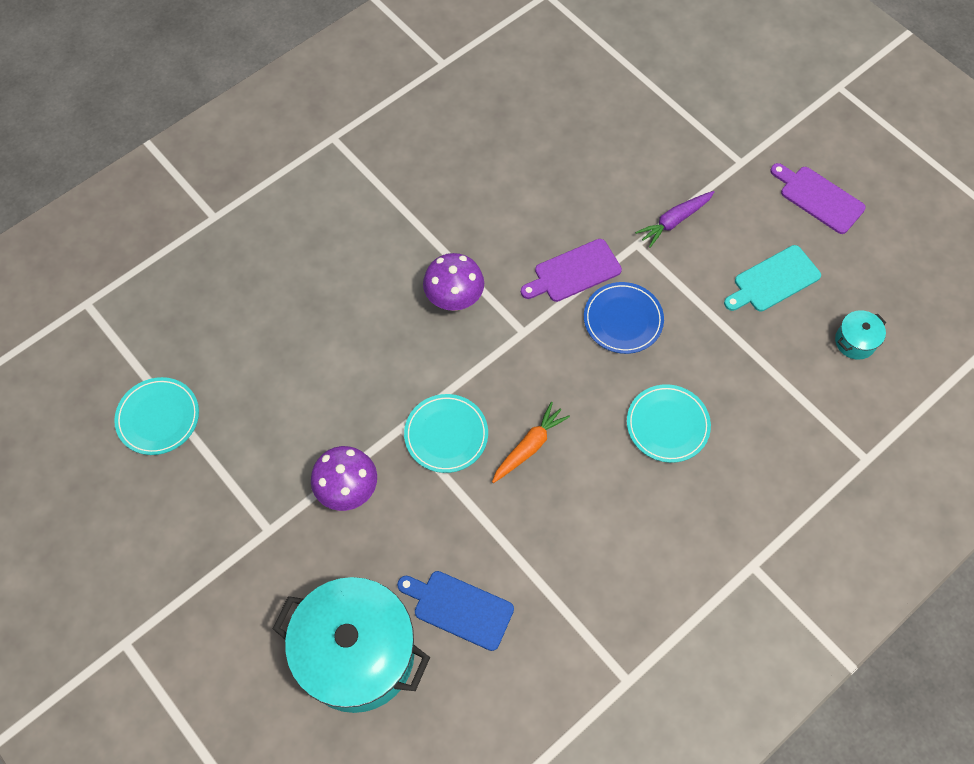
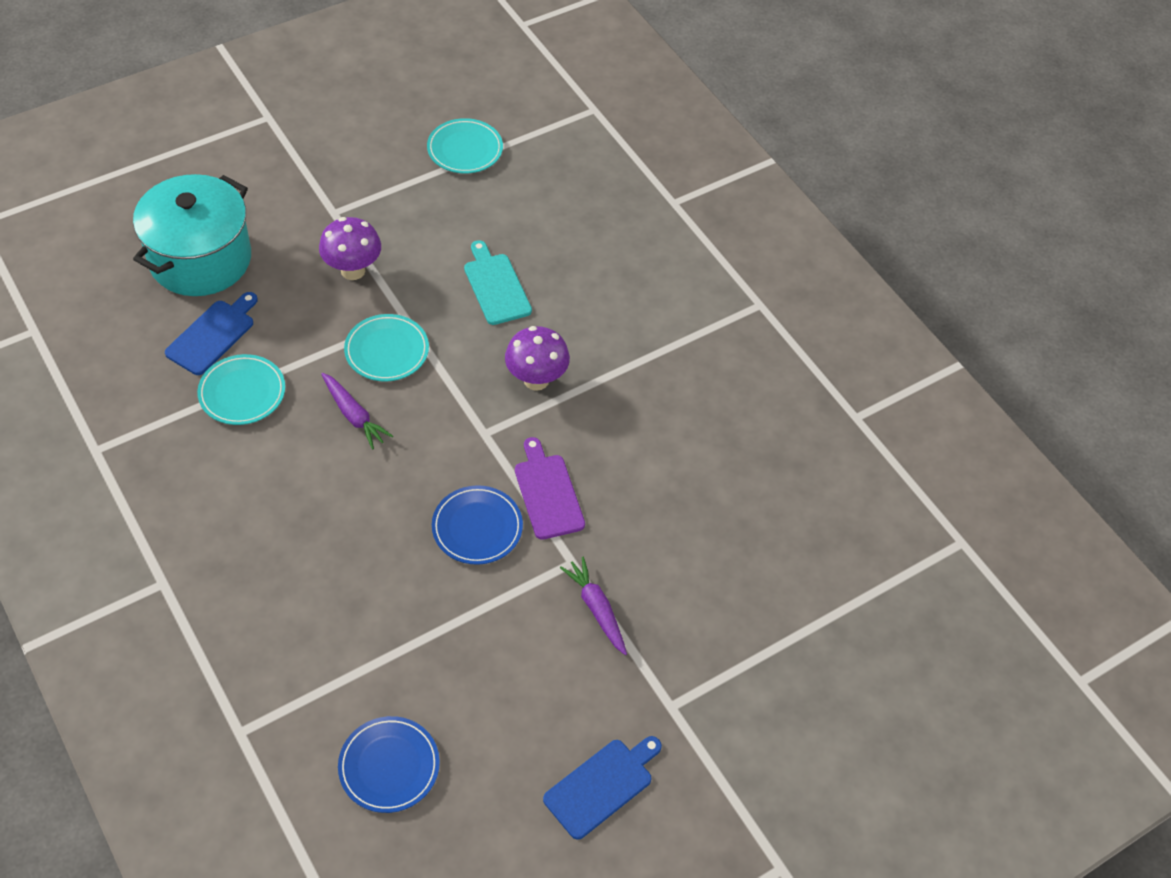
camera: 95 degrees right, 10 degrees down
(529, 446) = (354, 415): orange carrot -> purple carrot
(667, 425) = (341, 542): turquoise plate -> turquoise plate (242, 392)
(773, 280) = (493, 697): turquoise cutting board -> turquoise cutting board (496, 286)
(818, 198) = (602, 785): purple cutting board -> blue cutting board
(855, 341) = (389, 766): turquoise pot -> blue plate

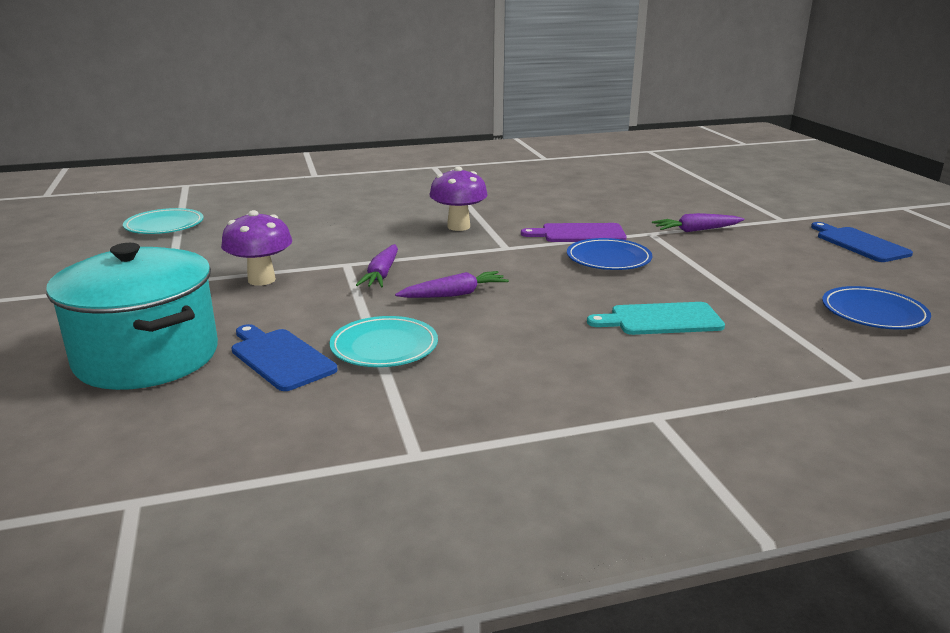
camera: 70 degrees left, 30 degrees down
(387, 350) = (381, 274): turquoise plate -> purple carrot
(496, 286) = (342, 230): turquoise cutting board -> turquoise cutting board (661, 320)

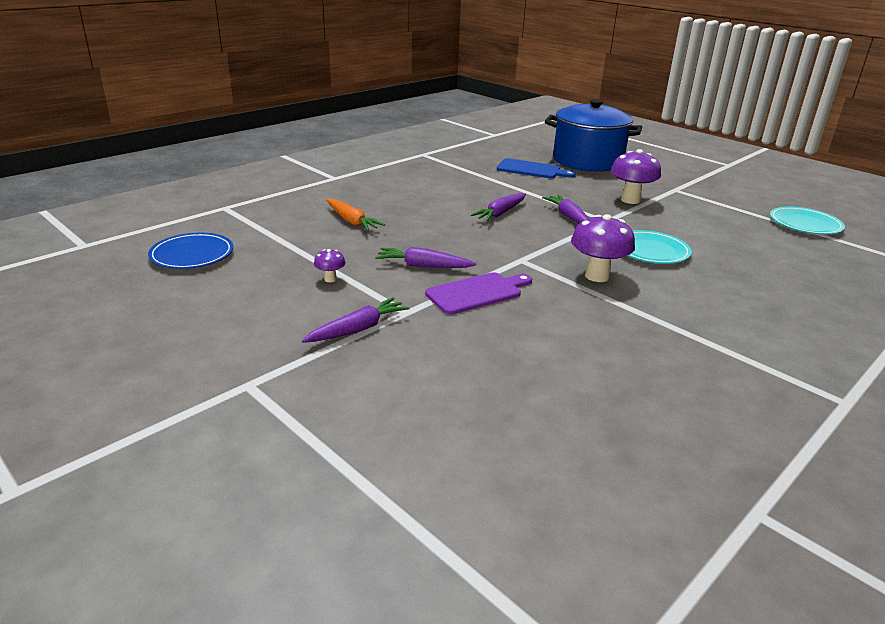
camera: 150 degrees right, 5 degrees up
(147, 357) = (587, 161): turquoise pot -> blue pot
(384, 347) = (492, 181): turquoise plate -> turquoise plate (651, 251)
(608, 259) = (423, 266): blue plate -> purple carrot
(661, 320) = (352, 221): turquoise cutting board -> orange carrot
(709, 264) = (330, 279): none -> purple mushroom
(859, 244) = (157, 350): blue cutting board -> none

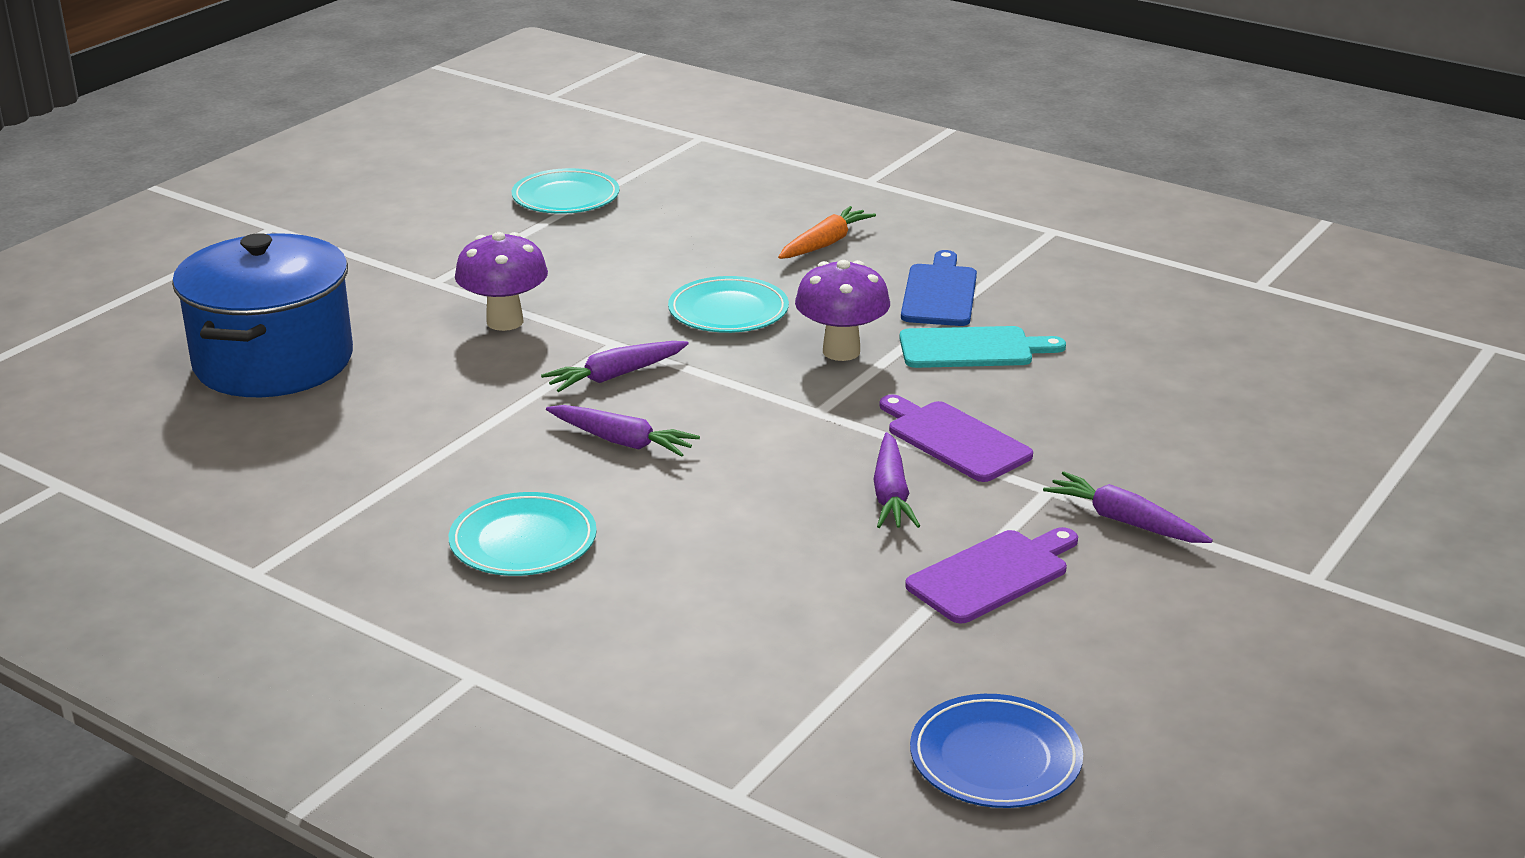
camera: 100 degrees left, 0 degrees up
(330, 279) = (992, 575): purple mushroom -> purple cutting board
(352, 221) = (736, 599): orange carrot -> orange carrot (825, 243)
(421, 190) = (523, 541): none -> turquoise plate
(531, 170) = (349, 422): blue cutting board -> blue cutting board (940, 293)
(601, 320) = (972, 349): none -> turquoise cutting board

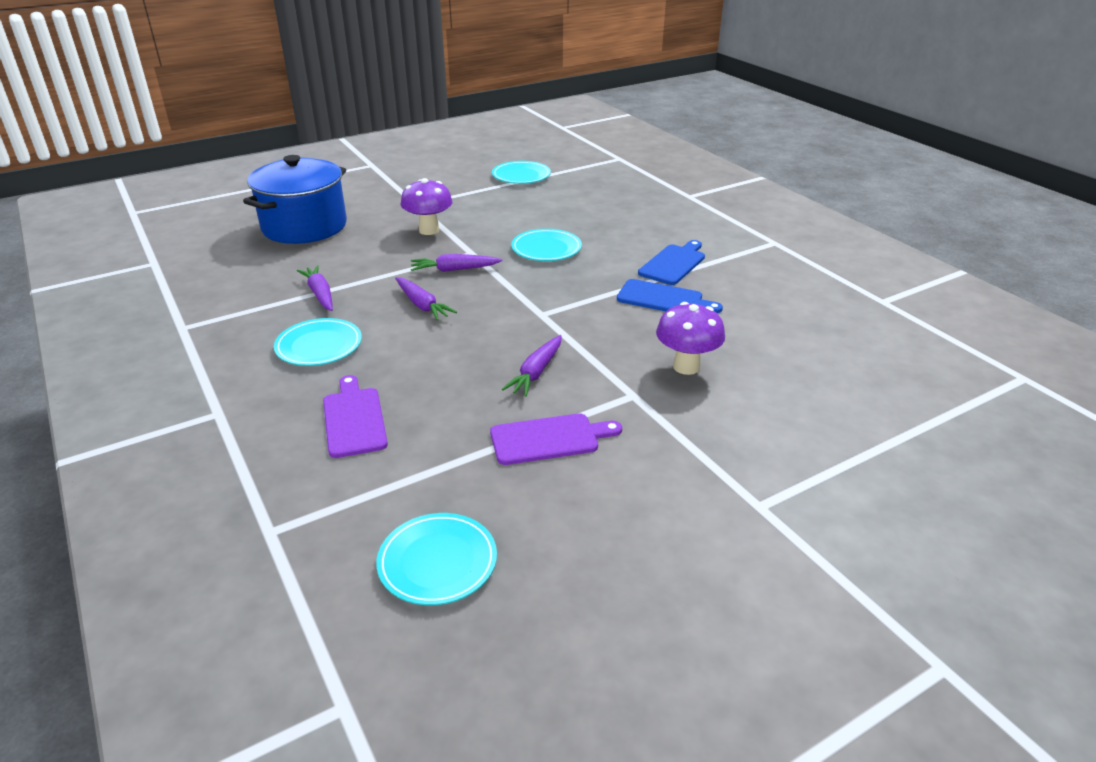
camera: 25 degrees right, 5 degrees up
(825, 243) = (633, 224): orange carrot -> none
(841, 351) = (586, 284): purple mushroom -> purple mushroom (686, 367)
(954, 439) = (603, 349): purple cutting board -> purple cutting board (354, 419)
(972, 349) = (663, 299): turquoise cutting board -> blue cutting board
(995, 758) = (437, 562): blue plate -> turquoise plate
(1124, 521) = (663, 428): purple carrot -> purple carrot (320, 294)

